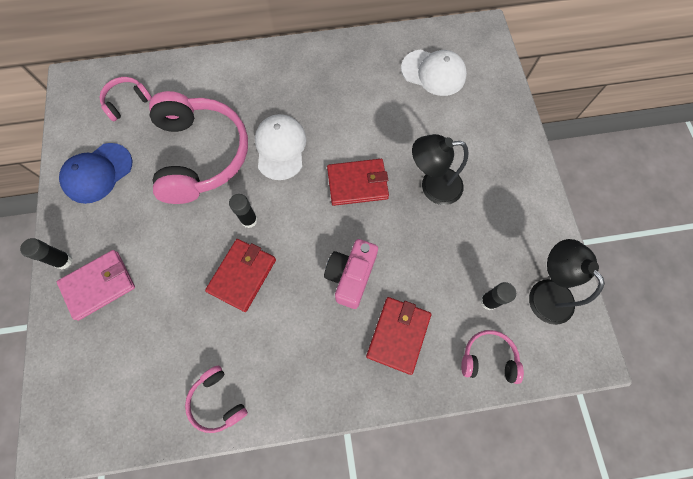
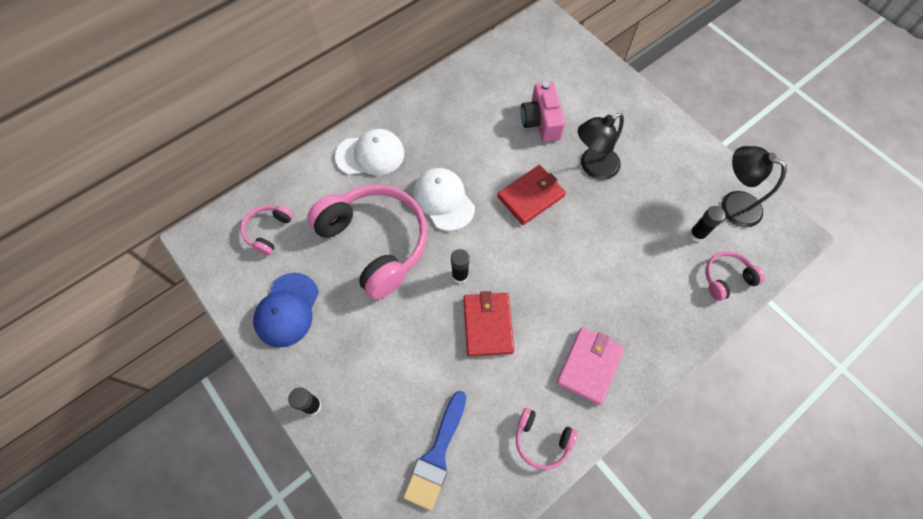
camera: 30 degrees left, 5 degrees down
(99, 285) = (363, 407): pink wallet -> pink wallet (589, 366)
(126, 359) = (437, 455): none -> blue brush
(351, 276) = (578, 274): pink camera -> pink camera (541, 121)
(398, 335) = (648, 299): red wallet -> none
(433, 73) = (529, 74): white cap -> white cap (370, 155)

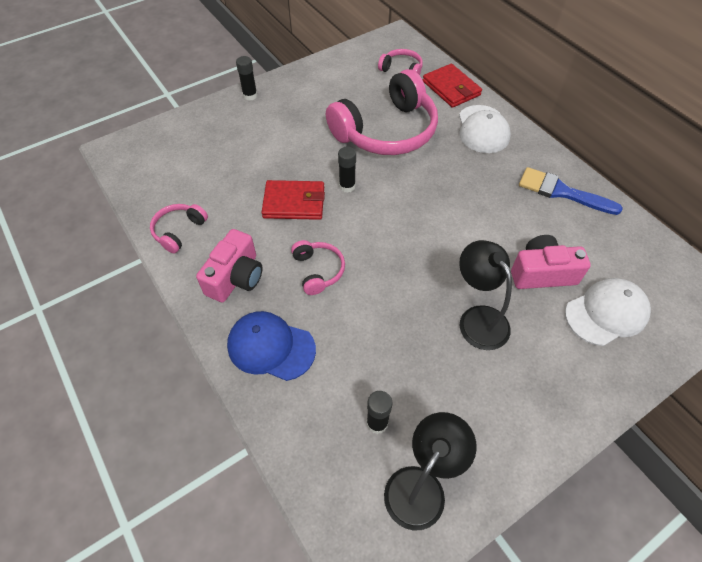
camera: 95 degrees right, 10 degrees down
(287, 310) = (330, 81): blue cap -> blue cap (271, 347)
(437, 455) = (190, 162): blue brush -> blue brush (561, 192)
(443, 200) = (431, 179): white cap -> white cap (606, 313)
(531, 196) = (435, 251): red wallet -> red wallet (451, 88)
(589, 366) = (236, 277): pink wallet -> pink camera
(726, 278) = (311, 445): pink headphones -> pink headphones (318, 270)

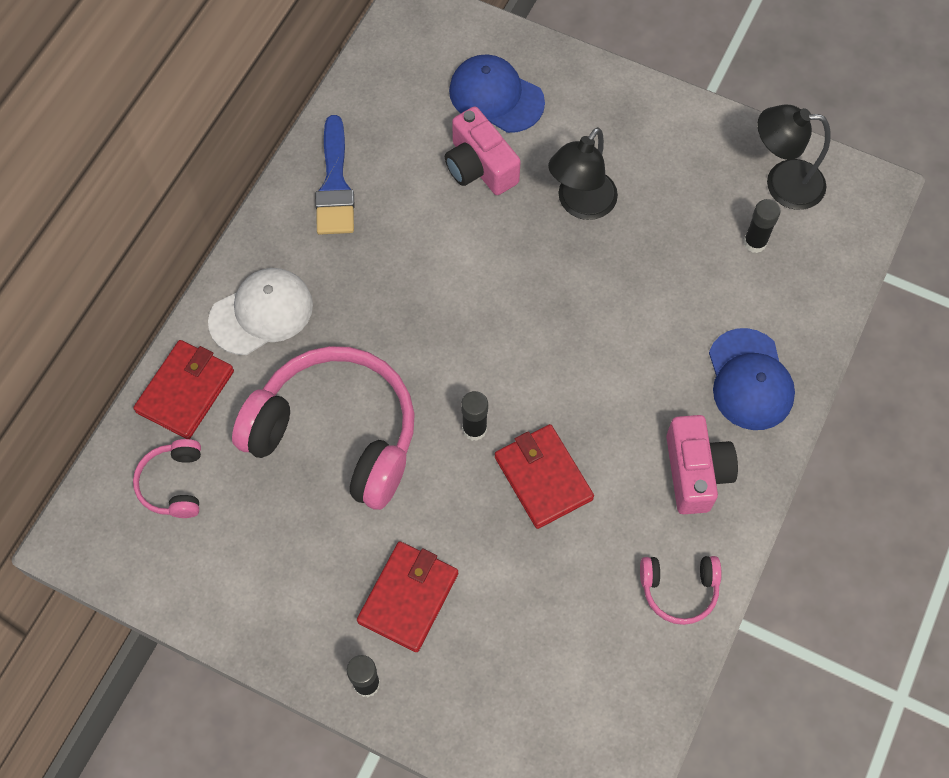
camera: 120 degrees left, 10 degrees up
(236, 277) = (695, 472): pink camera -> pink camera turned 90 degrees clockwise
(277, 124) = (408, 597): none -> red wallet
(318, 270) = (625, 388): pink headphones -> none
(606, 313) = (496, 96): white cap -> blue cap

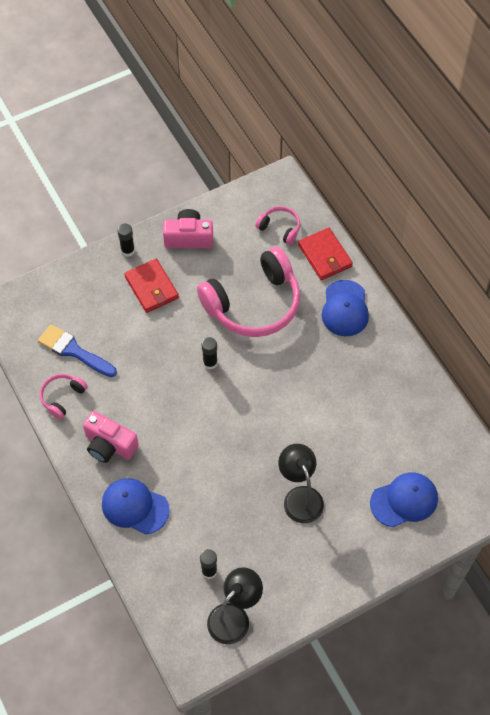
camera: 125 degrees right, 5 degrees down
(261, 313) = (345, 308): white cap -> blue cap
(335, 185) = (400, 383): blue brush -> blue brush (73, 351)
(479, 167) = (361, 461): pink camera -> pink camera (189, 237)
(543, 478) = (162, 376): red wallet -> none

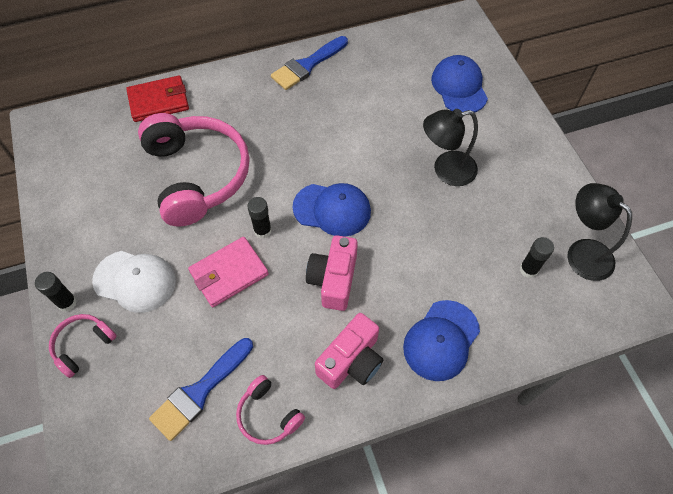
camera: 80 degrees left, 0 degrees up
(151, 287) = (135, 281): red wallet -> white cap
(168, 348) = (229, 273): none -> pink wallet
(189, 237) = (78, 229): pink camera -> pink camera (333, 280)
(280, 228) = (105, 135): pink headphones -> pink headphones (83, 345)
(345, 308) = (231, 95): blue cap -> blue cap (332, 209)
(397, 363) = (307, 65): none -> blue brush

